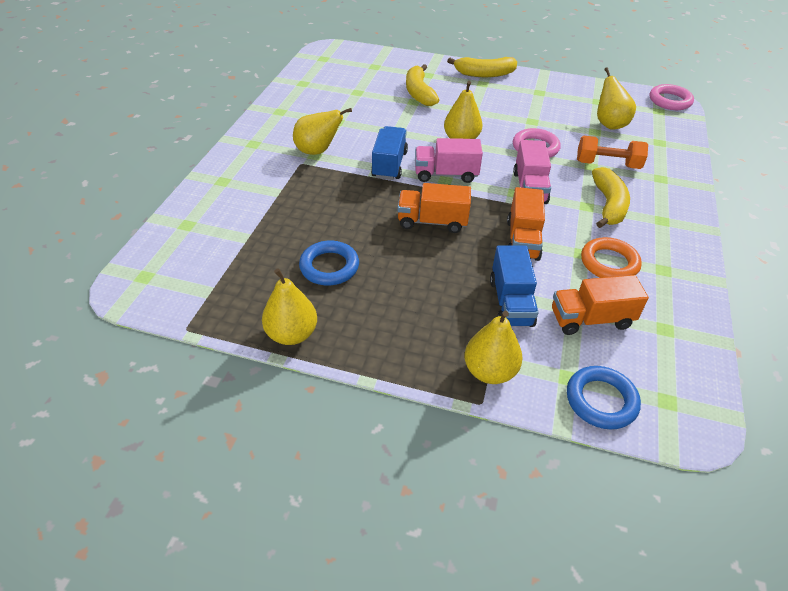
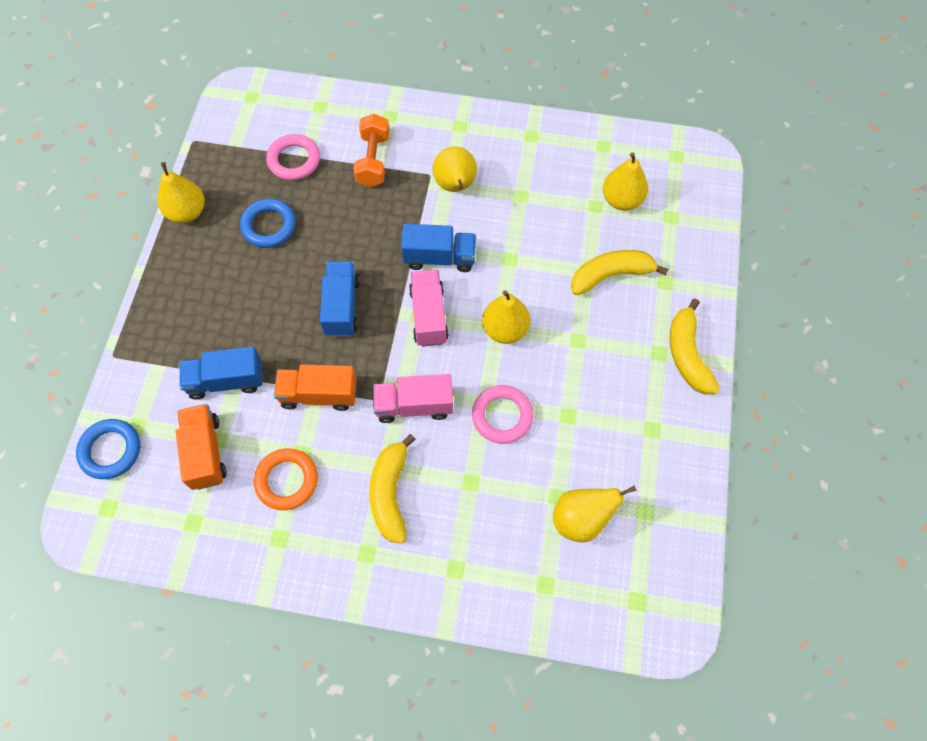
camera: 85 degrees right, 20 degrees up
(432, 221) = (342, 307): orange truck -> blue truck
(489, 371) = (144, 362): yellow pear -> yellow pear (621, 200)
(607, 164) = (477, 503): orange dumbbell -> orange dumbbell (373, 160)
(608, 205) = (390, 493): yellow banana -> yellow banana turned 90 degrees clockwise
(670, 101) = (673, 625): pink ring -> pink ring (294, 160)

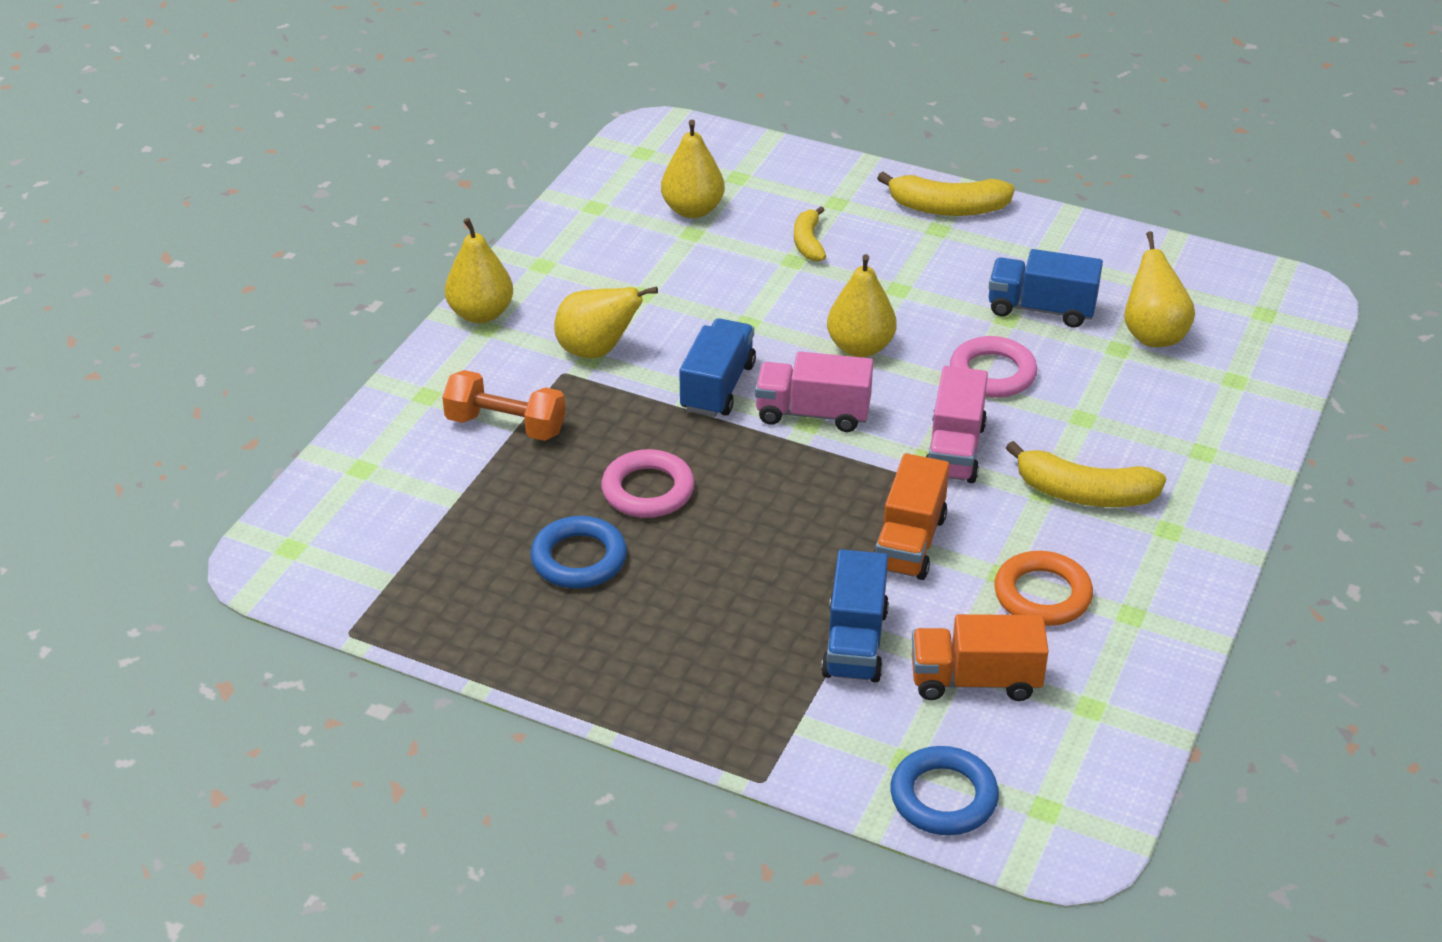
camera: 75 degrees left, 25 degrees down
(187, 212) = (504, 656): yellow pear -> yellow pear (481, 314)
(294, 160) = (459, 513): pink ring -> pink ring (648, 490)
(342, 307) = (765, 498): blue truck -> blue truck (1041, 309)
(610, 275) = (808, 243): yellow banana -> yellow banana, size x0.62

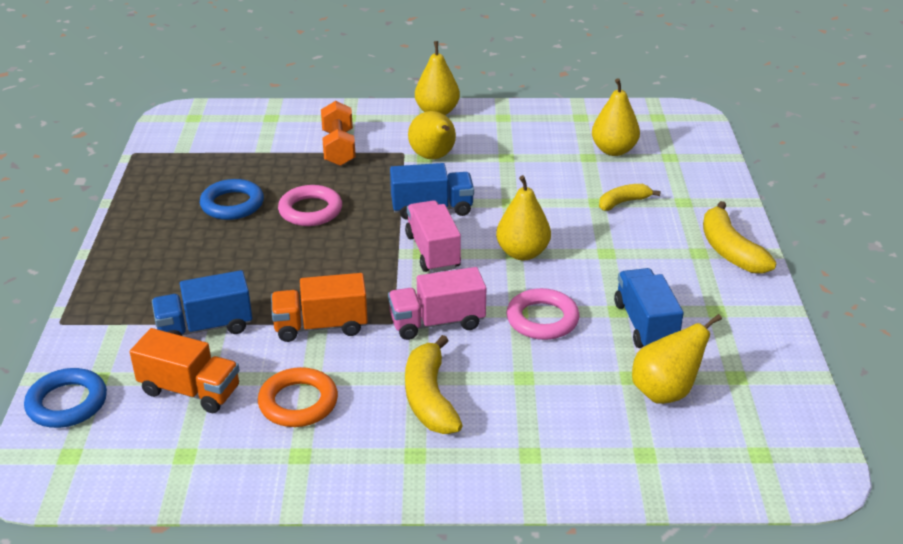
camera: 65 degrees right, 5 degrees down
(975, 680) = (190, 390): orange truck -> orange truck turned 135 degrees clockwise

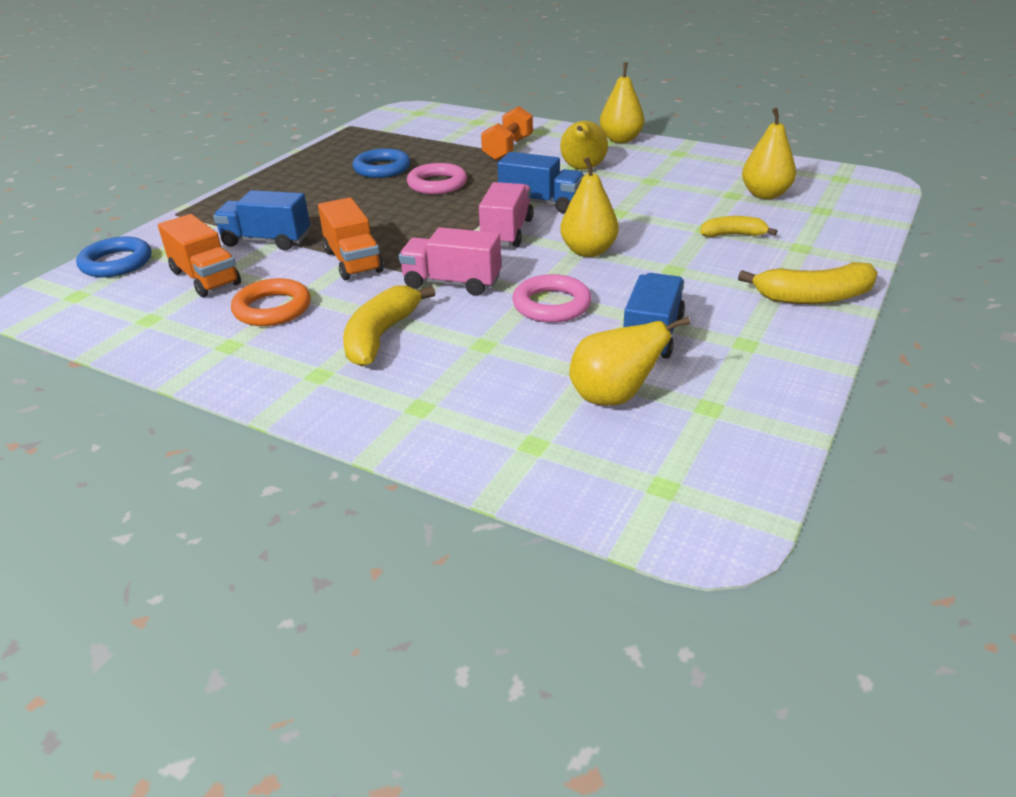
camera: 30 degrees right, 0 degrees up
(321, 326) = (353, 261): orange truck -> orange truck turned 135 degrees counterclockwise
(729, 250) = (813, 297): yellow banana -> yellow banana turned 105 degrees counterclockwise

